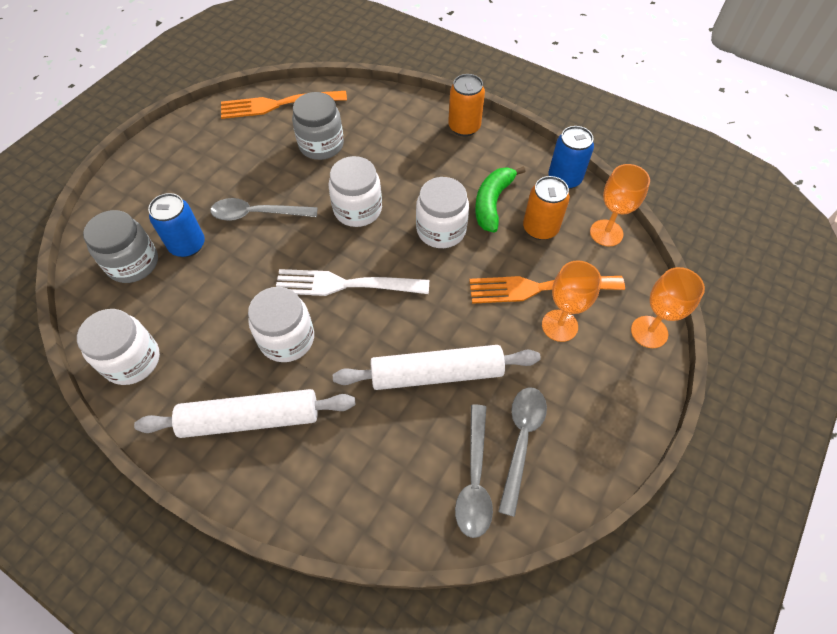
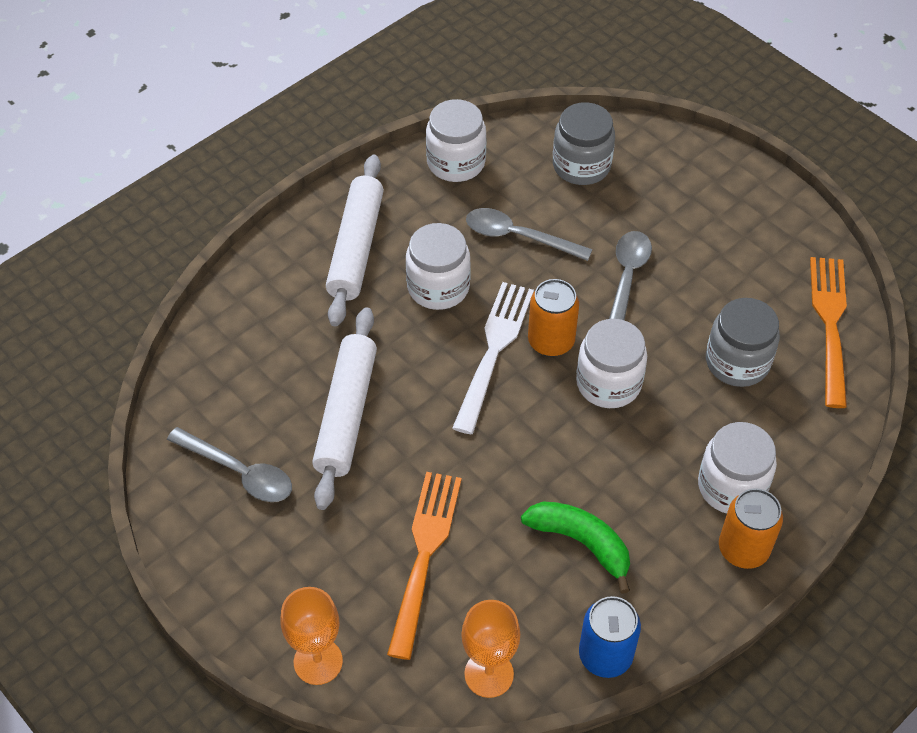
camera: 105 degrees right, 5 degrees down
(187, 245) = (594, 212): blue can -> none
(441, 230) = (549, 468): white jar -> white jar (731, 486)
(474, 479) = (218, 418): grey spoon -> grey spoon (518, 237)
(540, 228) = (520, 589): orange can -> orange can (551, 341)
(559, 325) = (363, 559): orange goblet -> none

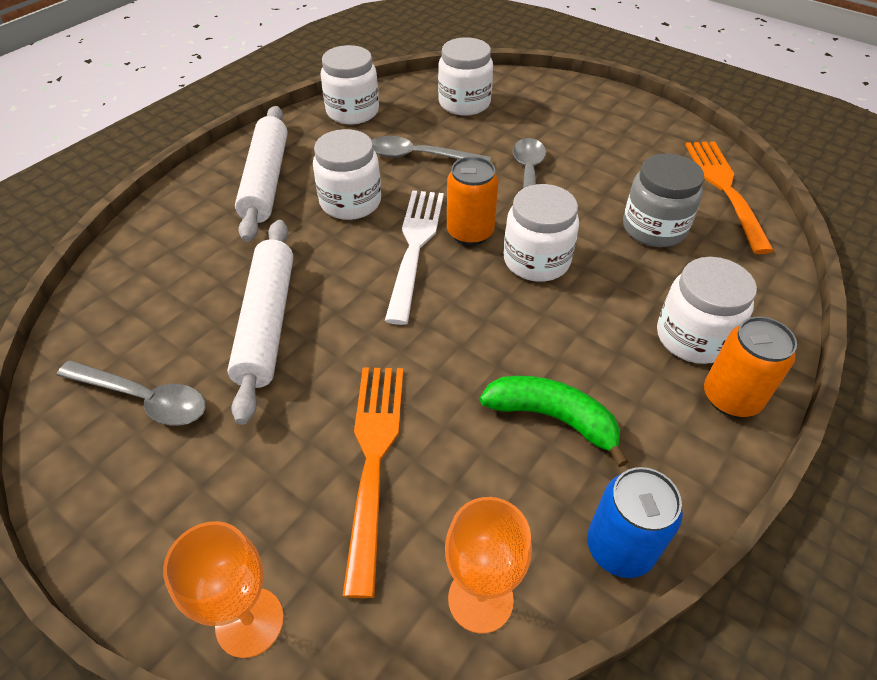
camera: 10 degrees left, 5 degrees down
(581, 165) = (464, 103): grey jar -> white jar

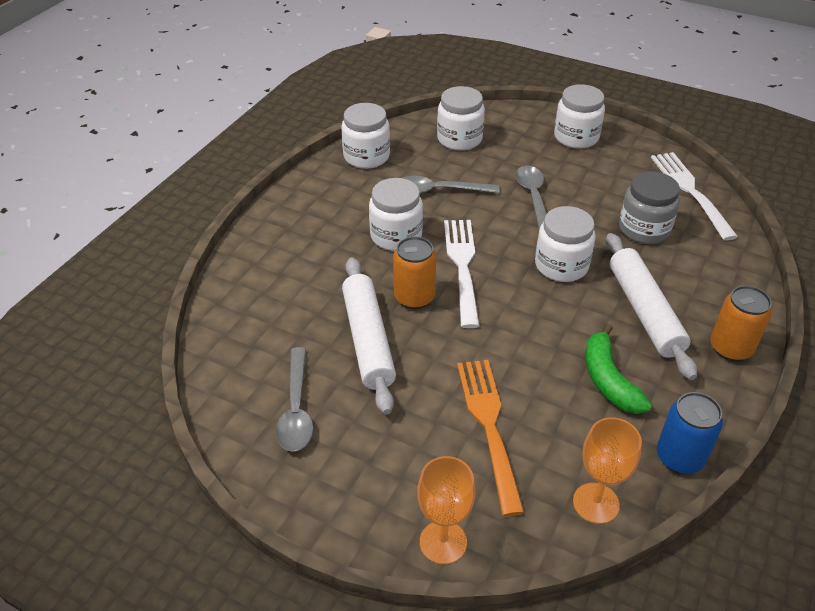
camera: 10 degrees left, 5 degrees down
(144, 399) = (296, 409): grey spoon -> grey spoon turned 75 degrees clockwise
(266, 180) = (317, 225): white rolling pin -> white rolling pin (644, 311)
(470, 233) = (502, 250): orange can -> orange can (414, 297)
(552, 418) = (609, 380): green banana -> green banana turned 120 degrees counterclockwise
(693, 337) = (693, 309): white jar -> white jar (576, 137)
(726, 190) = (691, 192): orange fork -> white fork

